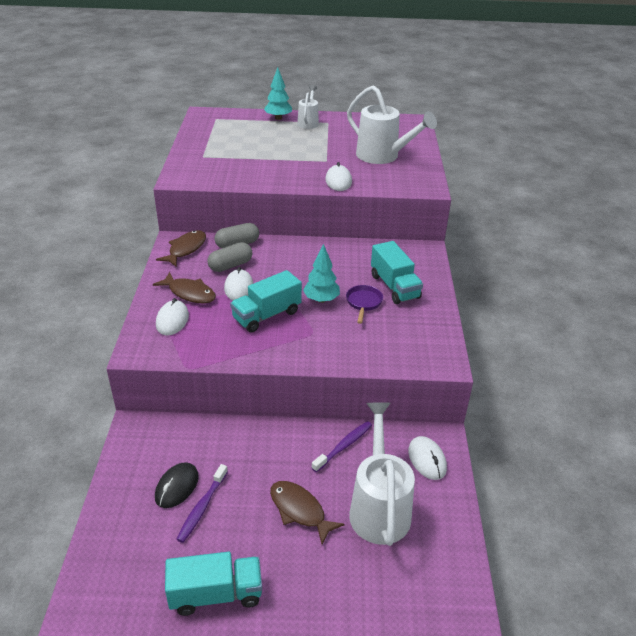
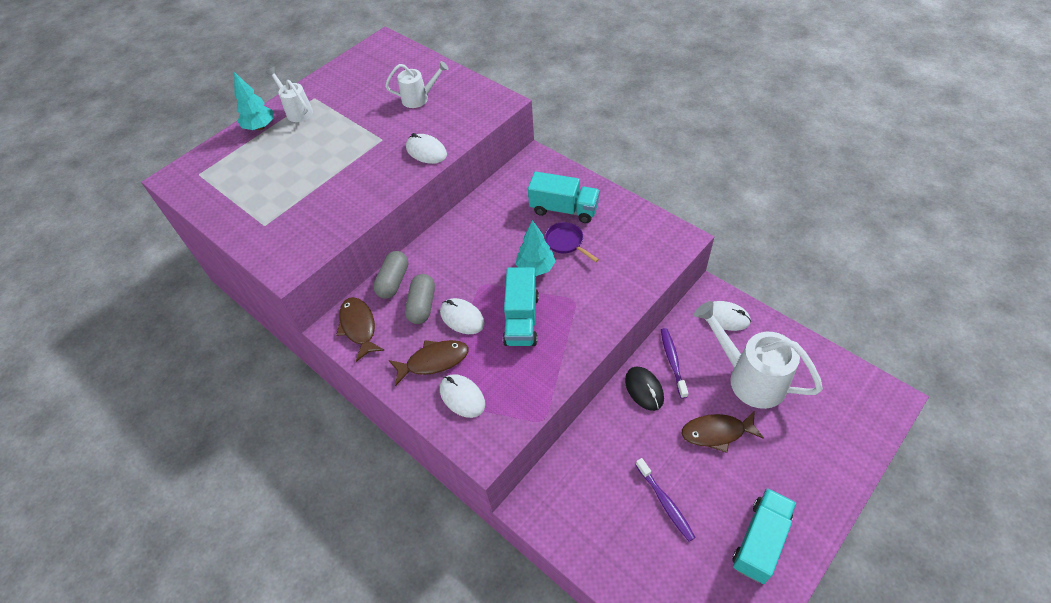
camera: 45 degrees left, 15 degrees up
(177, 487) = (628, 510): black mouse -> black mouse (644, 389)
(383, 156) = (419, 98): white watering can -> white watering can, size x0.55

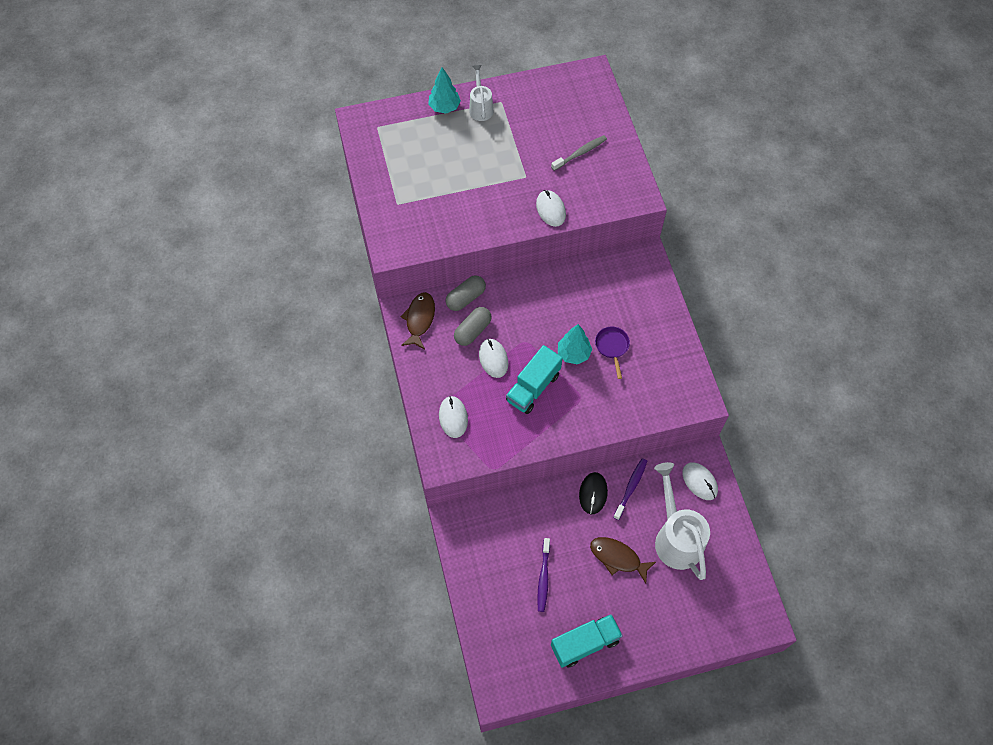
camera: 30 degrees right, 10 degrees up
(419, 98) = (580, 153): white watering can -> grey toothbrush
(433, 361) = (452, 379): brown fish -> none
(564, 209) = (633, 317): turquoise truck -> none

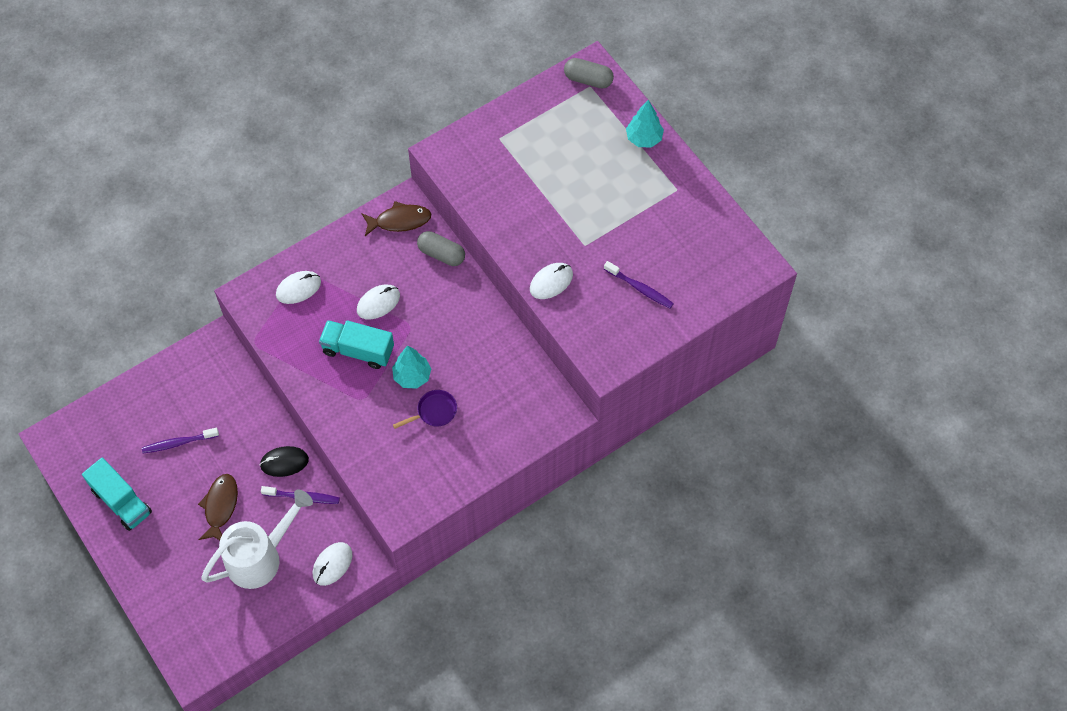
camera: 70 degrees right, 0 degrees up
(472, 331) = (404, 273): grey capsule -> grey capsule (588, 79)
(480, 107) = (659, 172): white watering can -> none
(580, 153) = (640, 288): grey toothbrush -> purple toothbrush

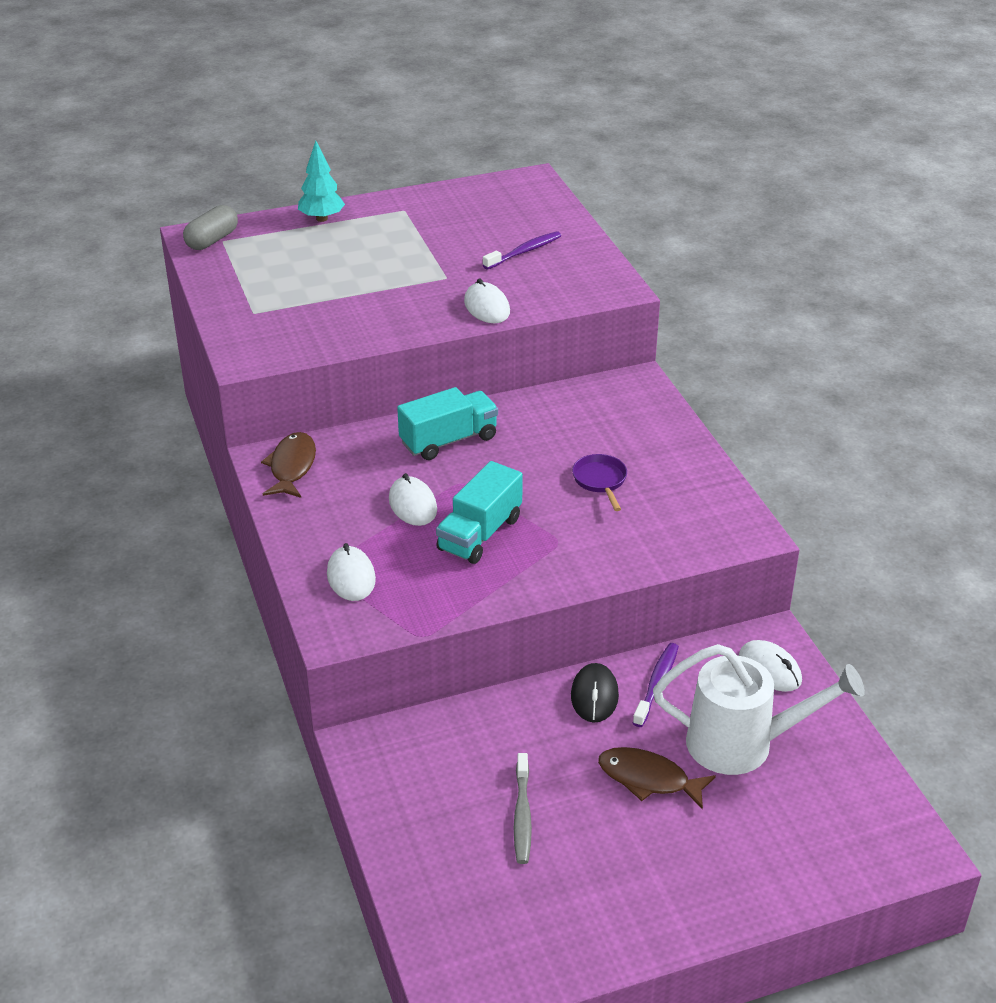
camera: 75 degrees left, 25 degrees down
(121, 501) = (607, 906): turquoise truck -> turquoise truck (449, 440)
(178, 443) = (522, 815): purple toothbrush -> grey toothbrush
(260, 557) = (743, 744): white watering can -> white watering can turned 120 degrees clockwise
(412, 376) = (540, 491): turquoise tree -> none
(441, 254) = (364, 439): grey capsule -> none

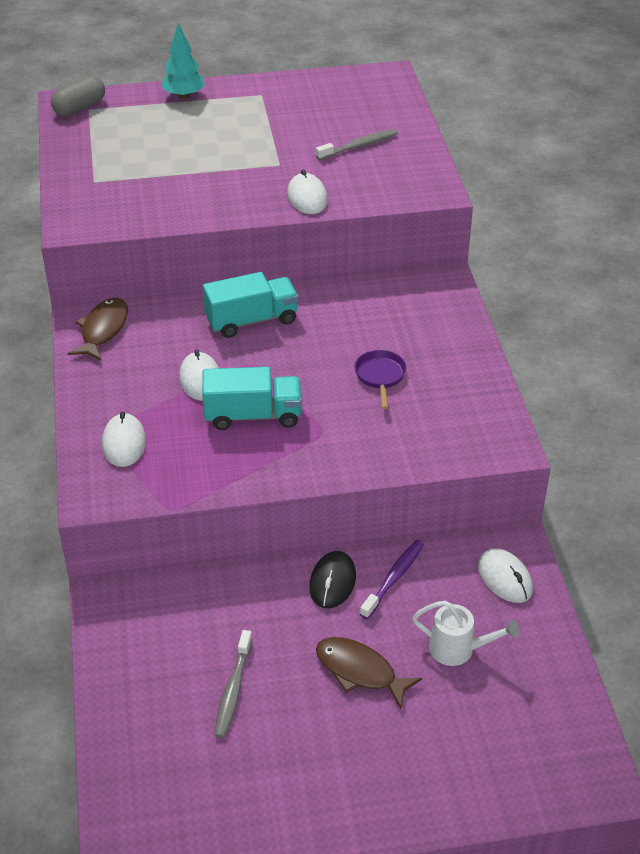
camera: 10 degrees right, 5 degrees up
(479, 534) = (253, 415): turquoise truck -> turquoise truck turned 135 degrees counterclockwise
(524, 252) = (359, 146): purple toothbrush -> grey toothbrush
(743, 744) = (458, 649): white watering can -> white watering can, size x0.55

